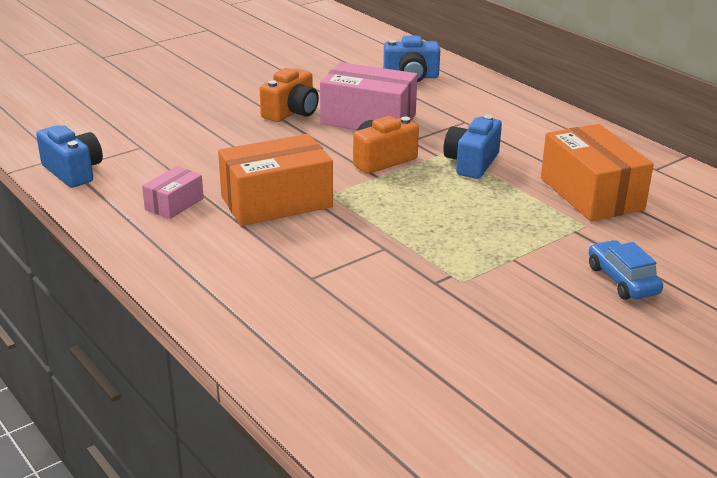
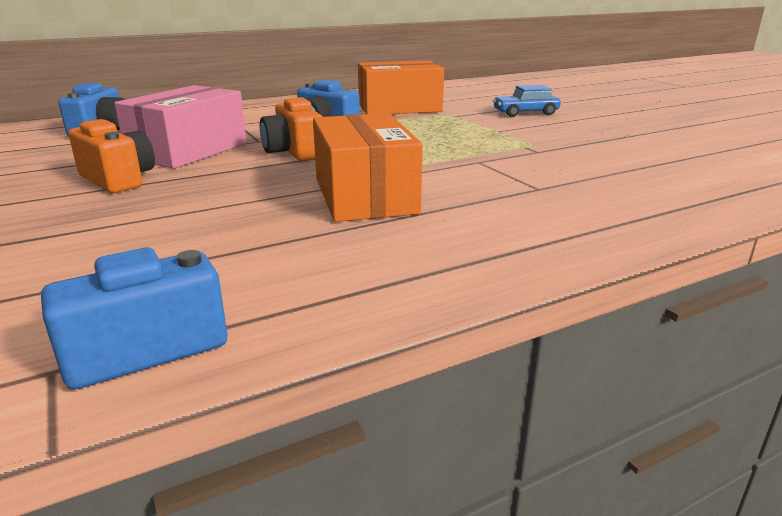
camera: 80 degrees left, 5 degrees down
(174, 204) = (341, 251): pink box -> none

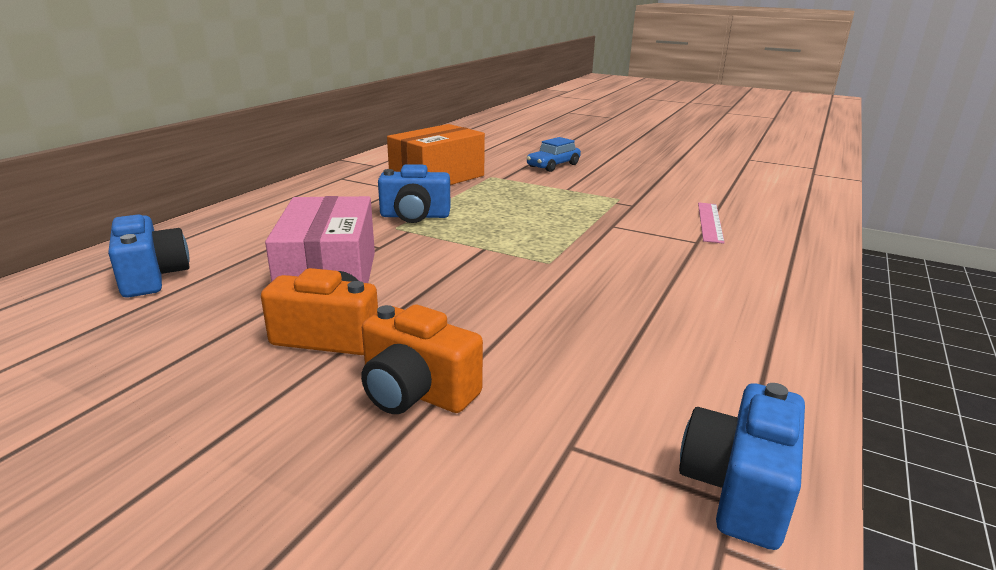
camera: 35 degrees left, 0 degrees up
(294, 152) = (443, 252): orange camera -> orange camera (416, 392)
(364, 195) = (598, 284): orange box -> none
(593, 177) = (709, 222): none -> pink ruler

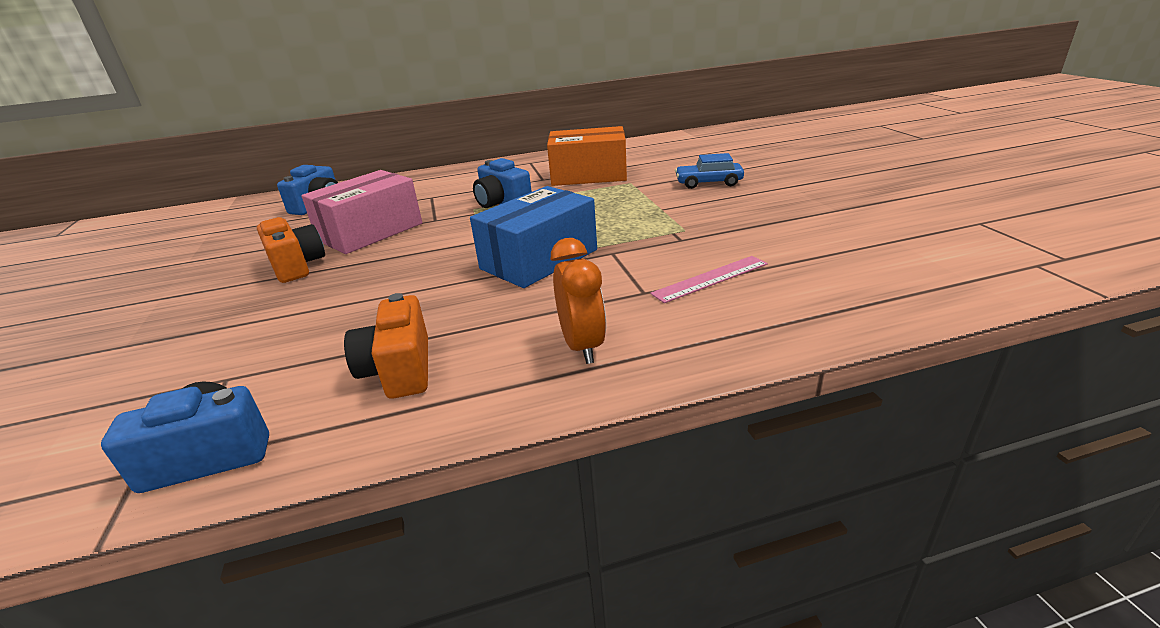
camera: 50 degrees right, 5 degrees up
(416, 392) = (253, 313): orange camera -> orange camera (399, 370)
(573, 246) = (539, 259): none -> blue box
(749, 283) = (582, 346): none -> orange clock

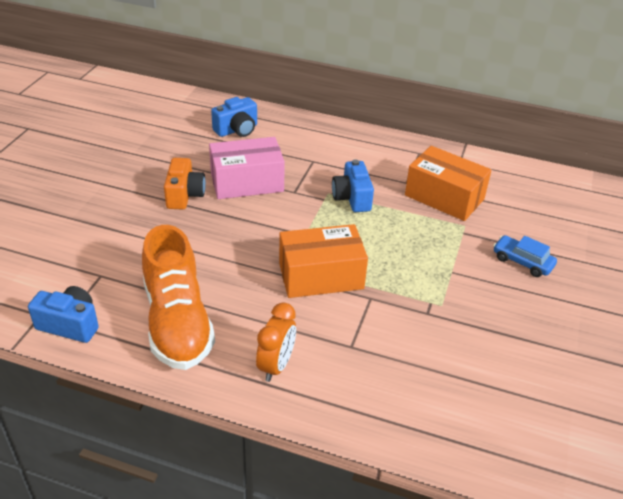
camera: 30 degrees right, 10 degrees up
(399, 370) = (177, 322): orange camera -> orange shoe
(539, 259) = (321, 276): blue box -> orange box
(710, 278) = (402, 361): pink ruler -> none

